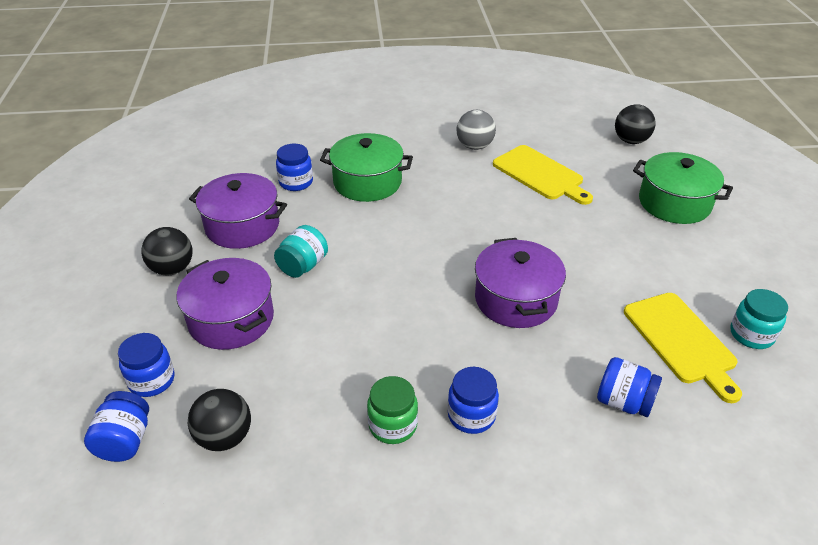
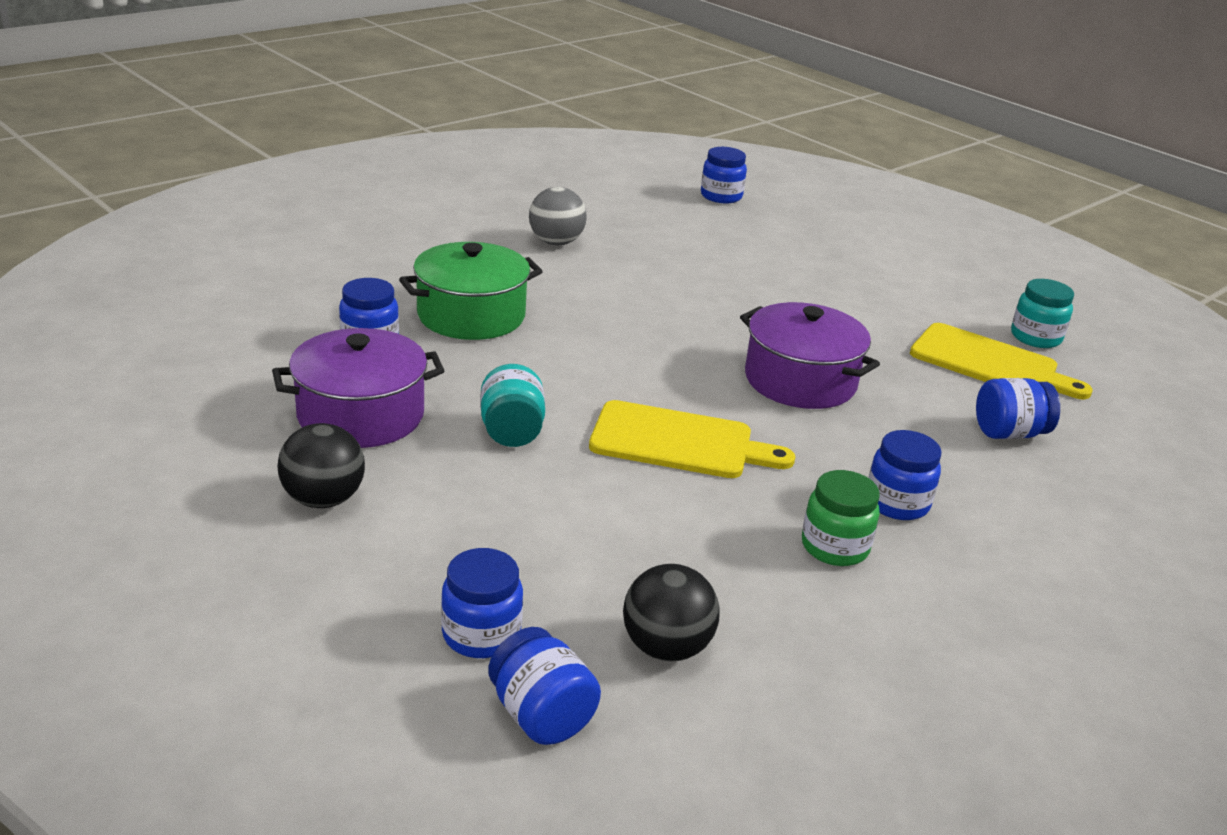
camera: 40 degrees left, 10 degrees down
(231, 319) = (496, 523): purple pot -> none
(540, 174) = (669, 252): yellow cutting board -> yellow cutting board (679, 442)
(630, 141) = (721, 196): black ball -> blue jar
(674, 203) = (835, 244): green pot -> none

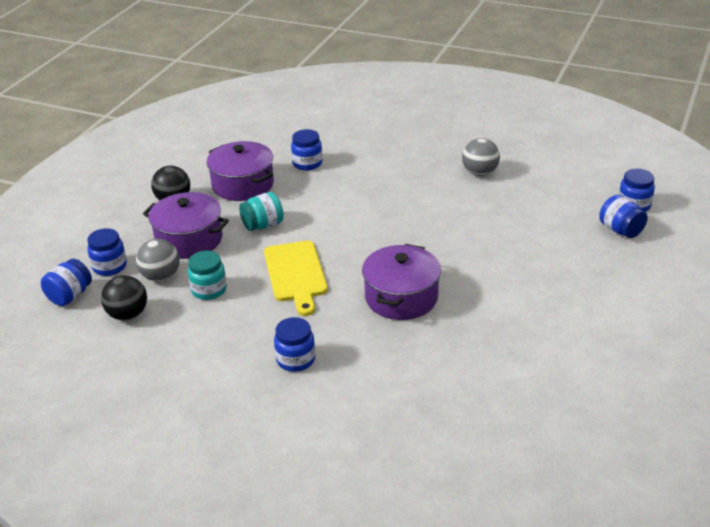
camera: 70 degrees right, 5 degrees up
(471, 315) = (363, 178): green pot -> none
(480, 516) = (189, 240): none -> purple pot
(572, 577) = (161, 276): none -> grey ball
(834, 547) = (237, 346): green jar -> none
(990, 363) = (508, 370): yellow cutting board -> none
(1009, 433) = (416, 392): blue jar -> blue jar (620, 230)
(1035, 337) = (575, 386): turquoise jar -> turquoise jar (209, 290)

